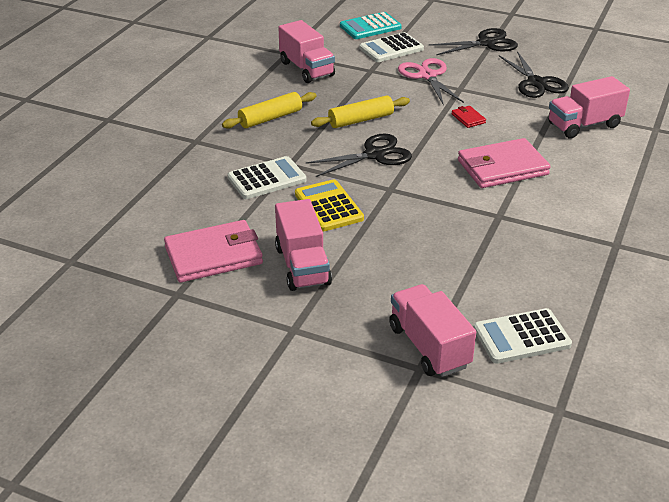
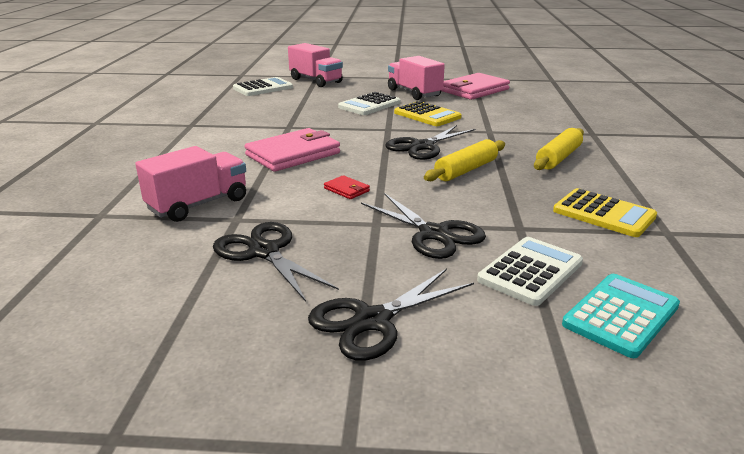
camera: 160 degrees right, 10 degrees down
(267, 179) = (494, 121): white calculator -> white calculator (369, 105)
(306, 69) = (604, 214): pink truck -> yellow calculator
(427, 76) = (433, 234): pink scissors -> black scissors

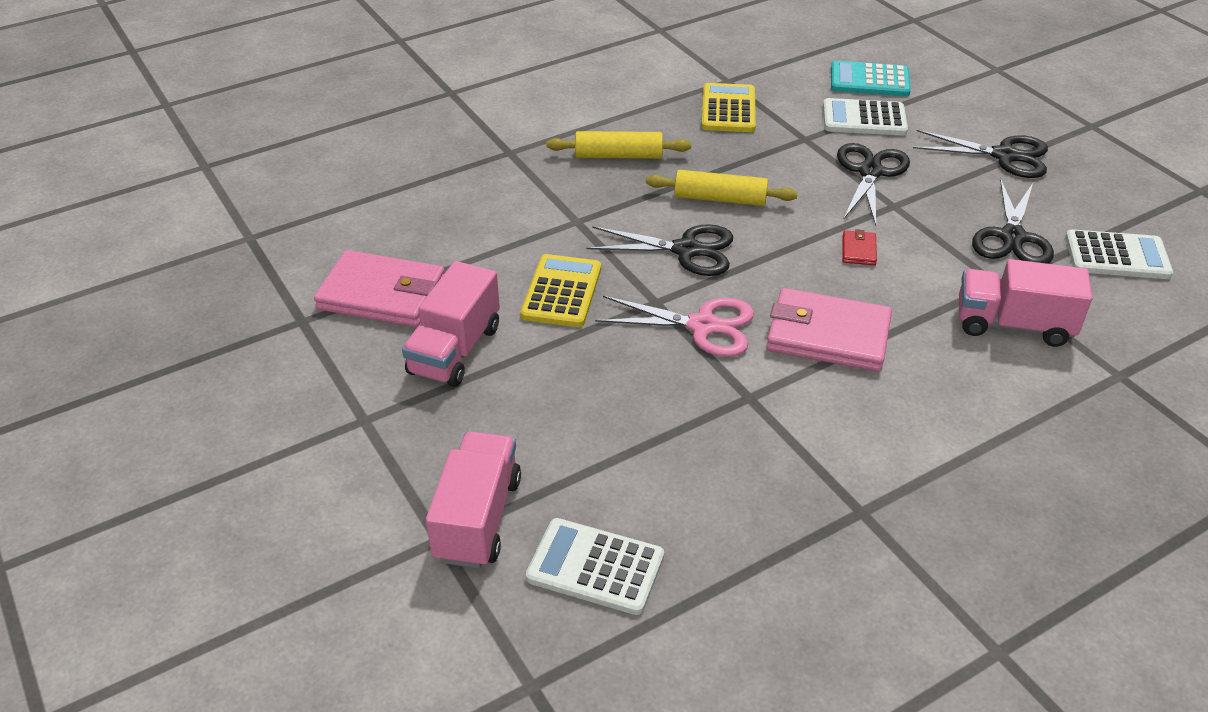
camera: 125 degrees left, 15 degrees up
(352, 132) = (702, 326): none -> pink scissors
(369, 105) = (567, 368): white calculator -> white calculator (1117, 256)

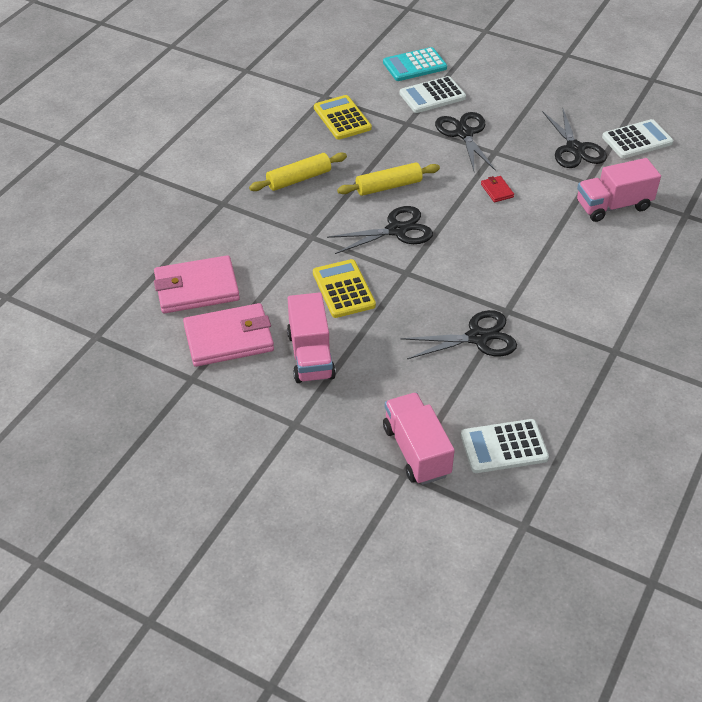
camera: 30 degrees left, 5 degrees up
(702, 326) = (446, 277): pink scissors -> none
(827, 335) = (520, 253): pink wallet -> pink wallet (196, 288)
(1004, 156) = (532, 93): black scissors -> black scissors (477, 337)

